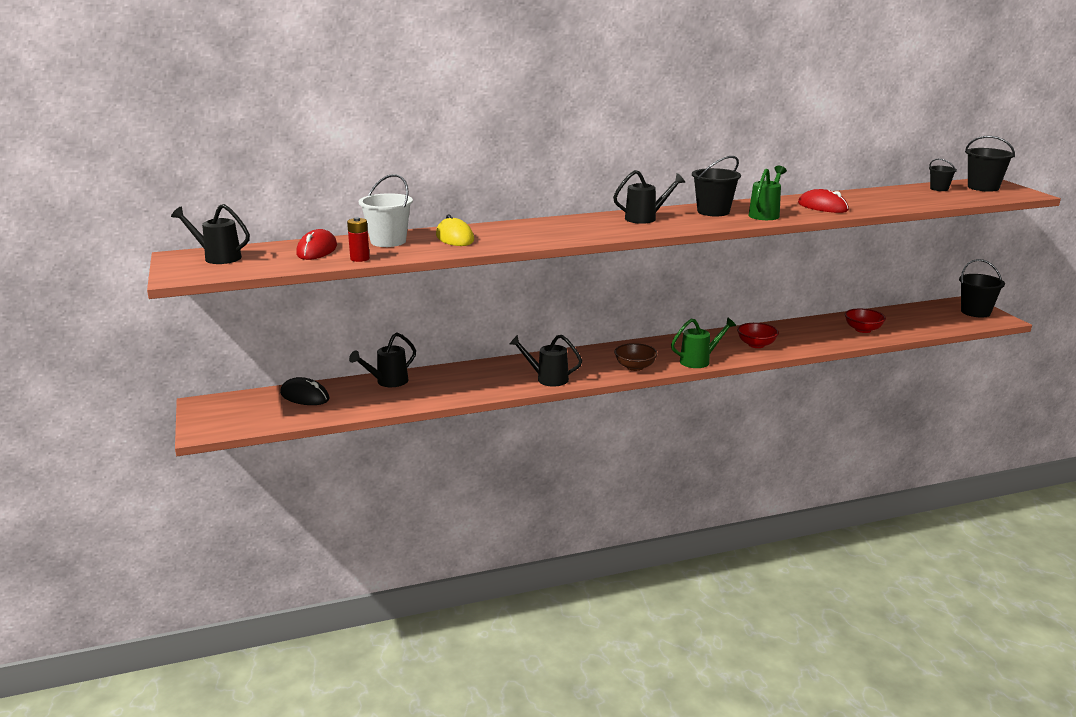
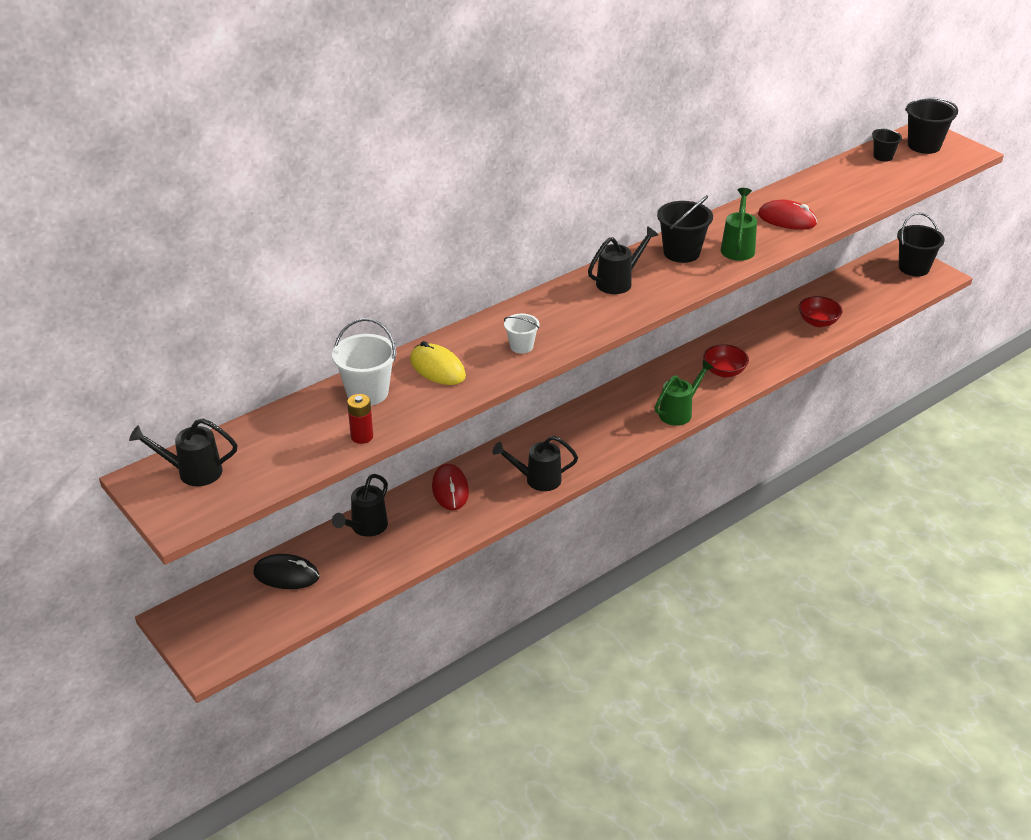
camera: 20 degrees left, 15 degrees up
(317, 250) = (298, 430): red mouse -> red mouse (450, 489)
(533, 236) = (521, 346): none -> white bucket
(635, 367) = (618, 438): brown bowl -> none

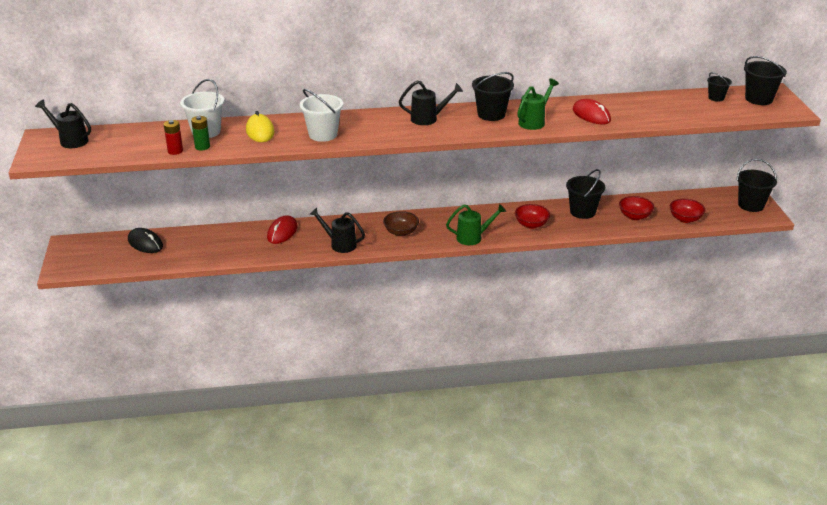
camera: 30 degrees right, 5 degrees down
(366, 527) = (213, 235): black watering can -> none
(390, 417) = (202, 147): none -> green battery
(521, 346) = (323, 134): white bucket -> white bucket, size x1.71
(592, 435) = (401, 232): none -> brown bowl
(761, 335) = (582, 212): none -> black bucket
(869, 307) = (685, 219): none -> red bowl

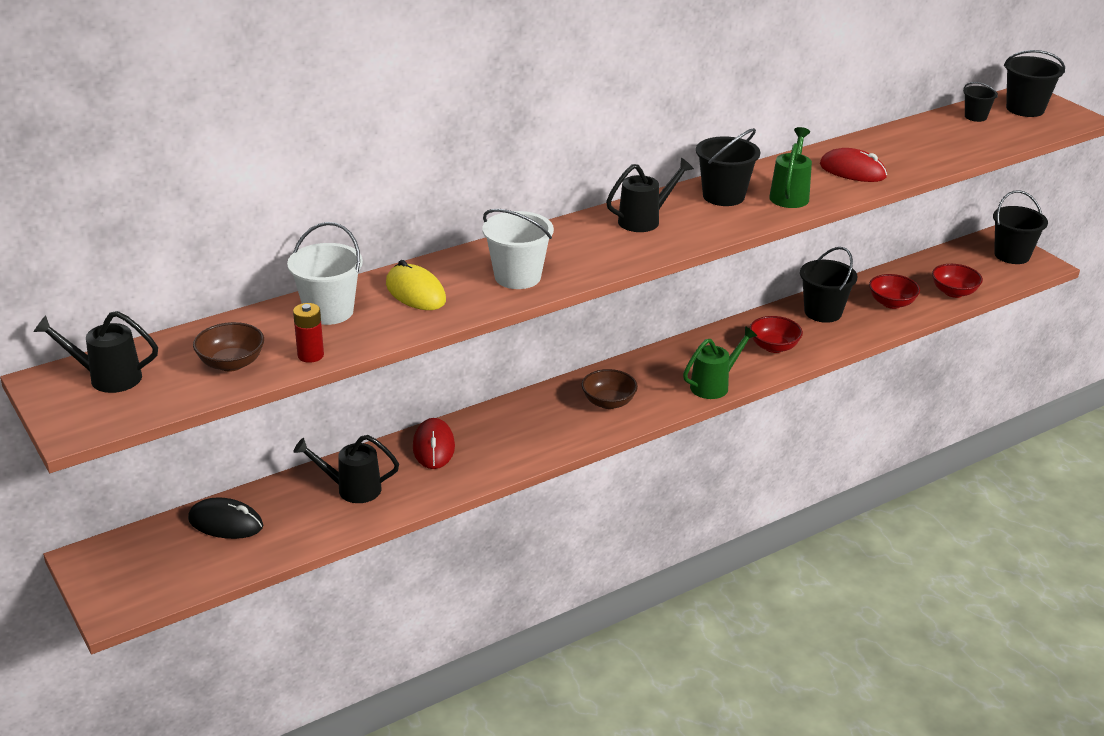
camera: 25 degrees left, 0 degrees up
(133, 146) = (231, 363): none -> brown bowl
(202, 147) = (348, 338): green battery -> none
(340, 244) = (537, 444): black watering can -> black watering can (352, 489)

